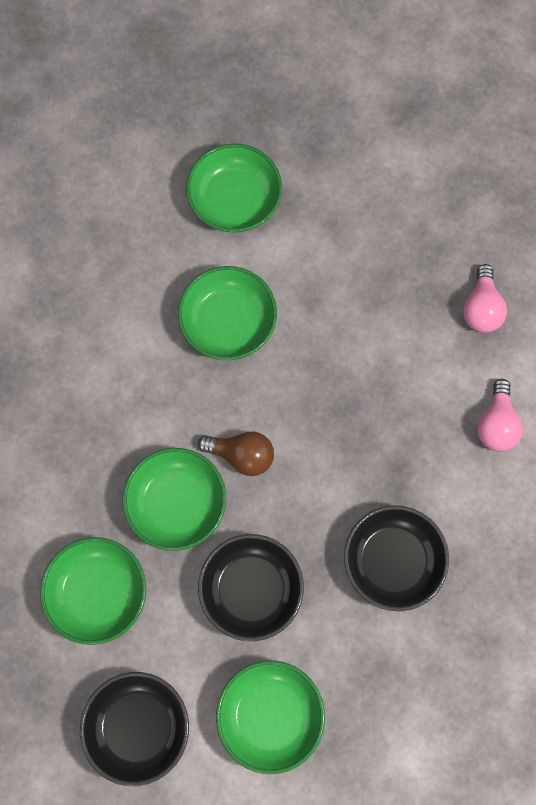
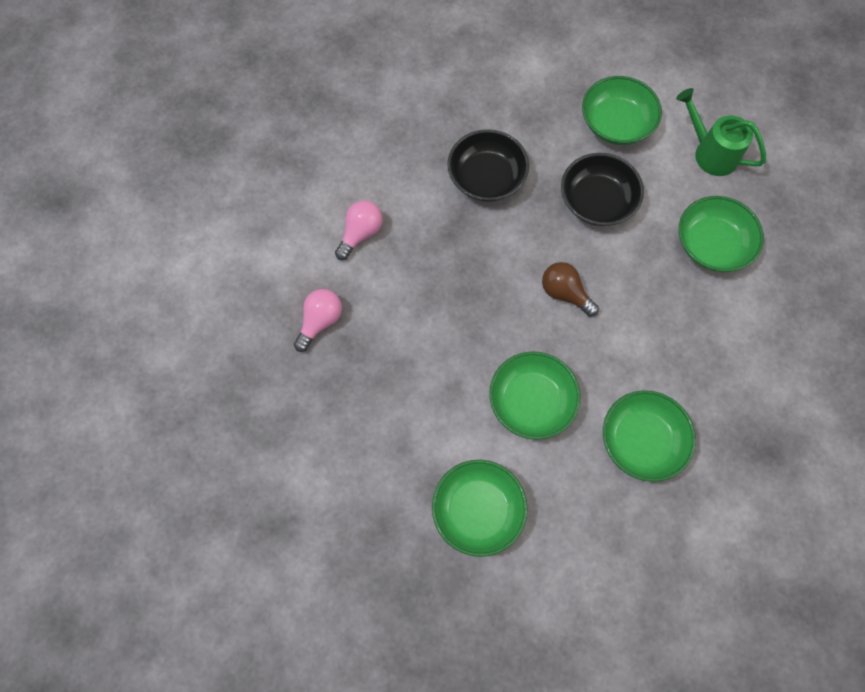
camera: 155 degrees left, 5 degrees down
(138, 726) = (710, 152): black bowl -> green watering can
(177, 503) = (629, 280): green bowl -> green bowl (641, 441)

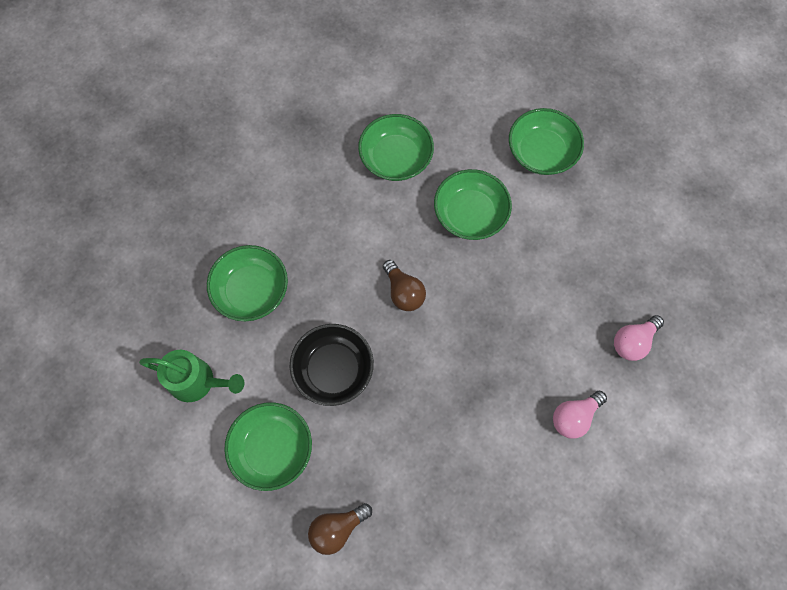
camera: 160 degrees left, 0 degrees up
(486, 178) = (430, 434): black bowl -> none
(533, 87) = (337, 529): none -> brown light bulb
(710, 152) = (198, 382): green watering can -> green watering can turned 45 degrees counterclockwise

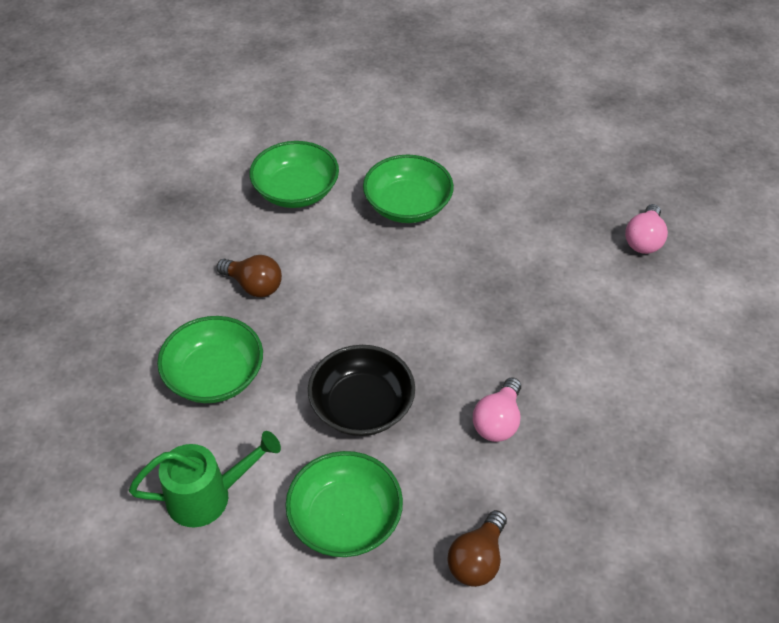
camera: 30 degrees left, 20 degrees down
(403, 292) = (388, 301): brown light bulb -> brown light bulb (254, 286)
(541, 152) = (440, 129): green bowl -> none
(574, 417) = (640, 327): pink light bulb -> pink light bulb (498, 421)

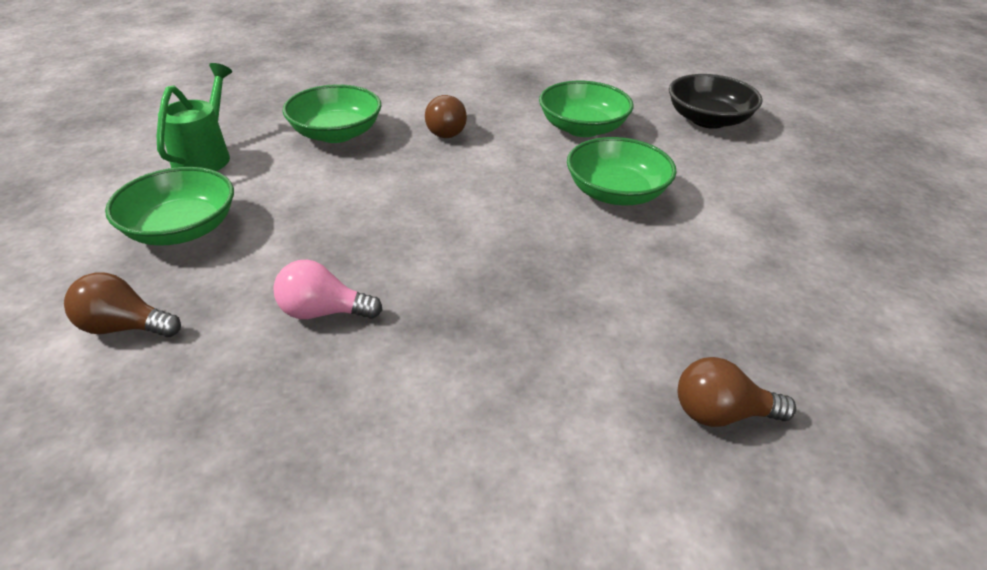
camera: 70 degrees right, 10 degrees down
(208, 496) = (206, 156): green watering can -> green watering can turned 135 degrees counterclockwise
(362, 406) = (321, 214): black bowl -> black bowl (708, 120)
(644, 240) = (721, 414): pink light bulb -> brown light bulb

